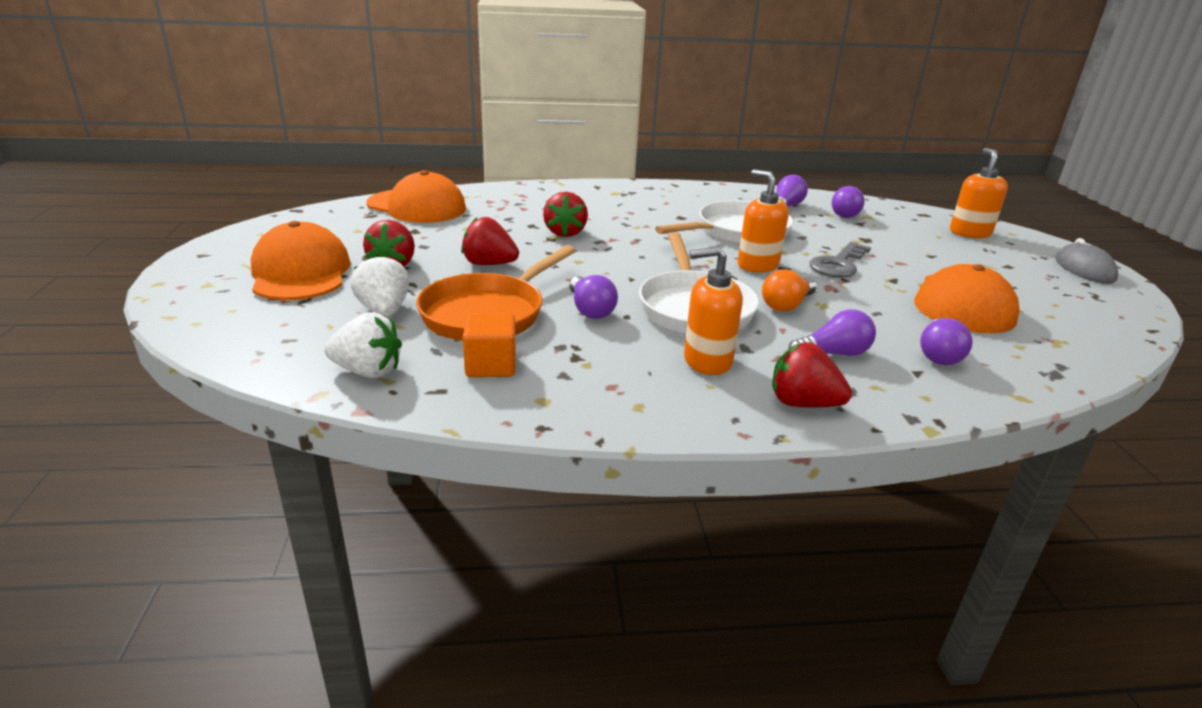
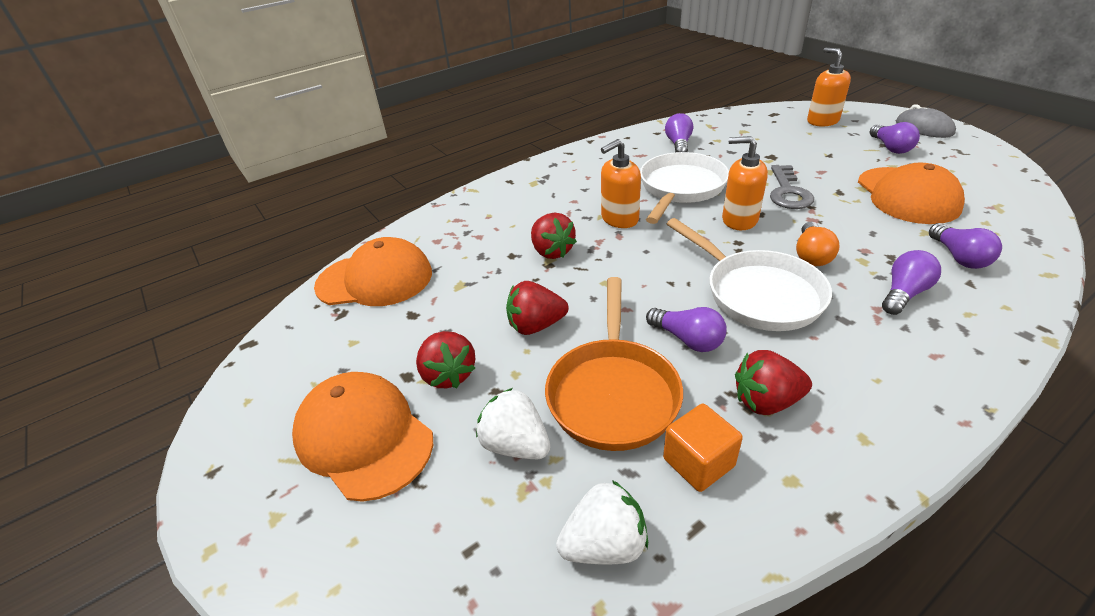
camera: 25 degrees left, 10 degrees up
(707, 361) = (840, 351): orange soap dispenser -> orange soap dispenser (619, 219)
(802, 403) = (954, 361): red strawberry -> red strawberry (766, 401)
(845, 214) = (726, 134): purple light bulb -> purple light bulb (890, 148)

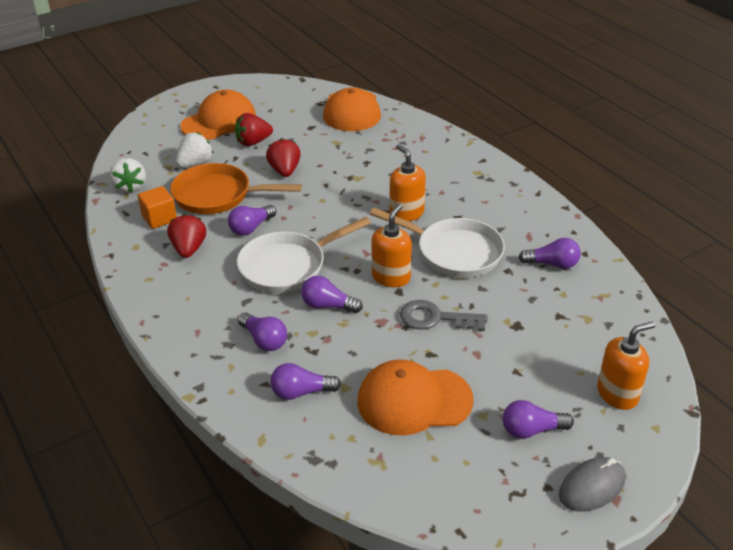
camera: 90 degrees right, 0 degrees up
(552, 251) = (366, 179): red strawberry -> none
(811, 255) = (328, 305): orange light bulb -> purple light bulb

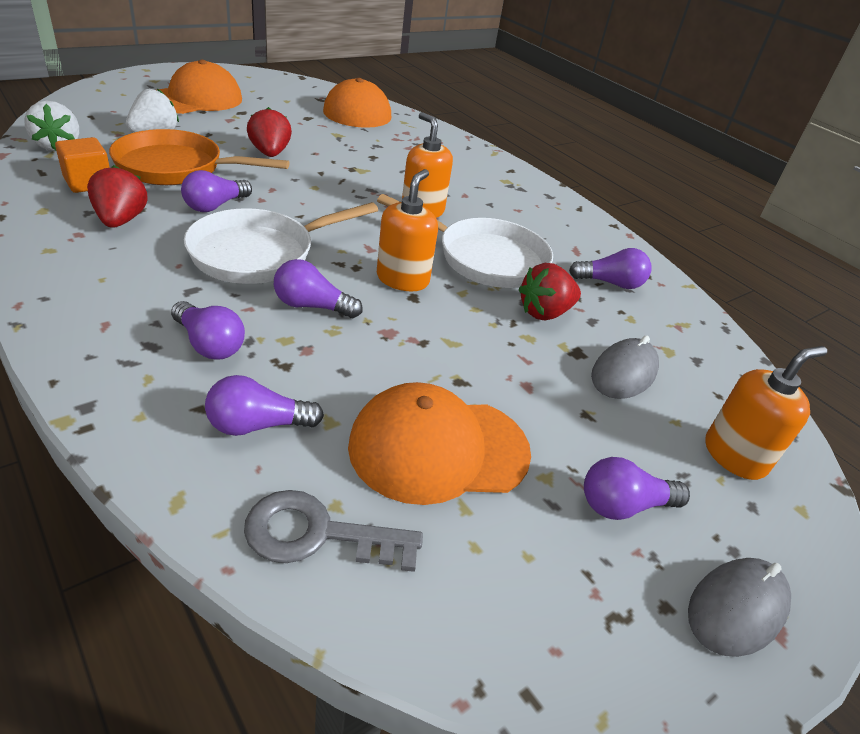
camera: 10 degrees left, 0 degrees up
(253, 142) = (234, 122): red strawberry -> red strawberry (544, 312)
(435, 318) = (464, 334): grey key -> grey key (317, 534)
(549, 339) = (624, 373): none -> grey mouse

